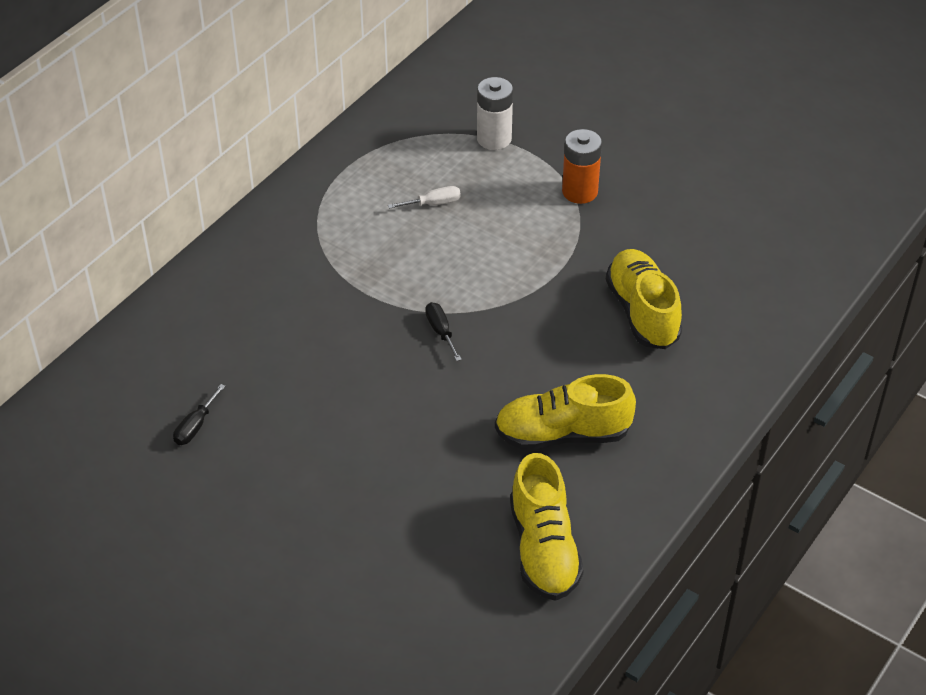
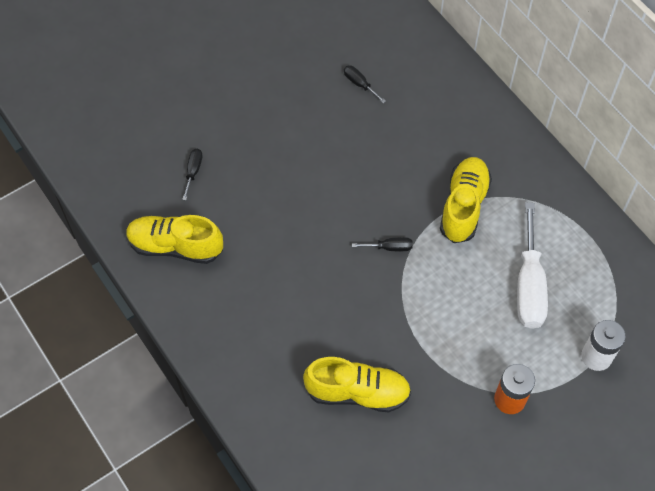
camera: 110 degrees right, 15 degrees up
(417, 570) = (193, 171): none -> black screwdriver
(433, 203) = (529, 285): white screwdriver -> white screwdriver, size x2.22
(562, 434) = (263, 292): yellow shoe -> yellow shoe (463, 206)

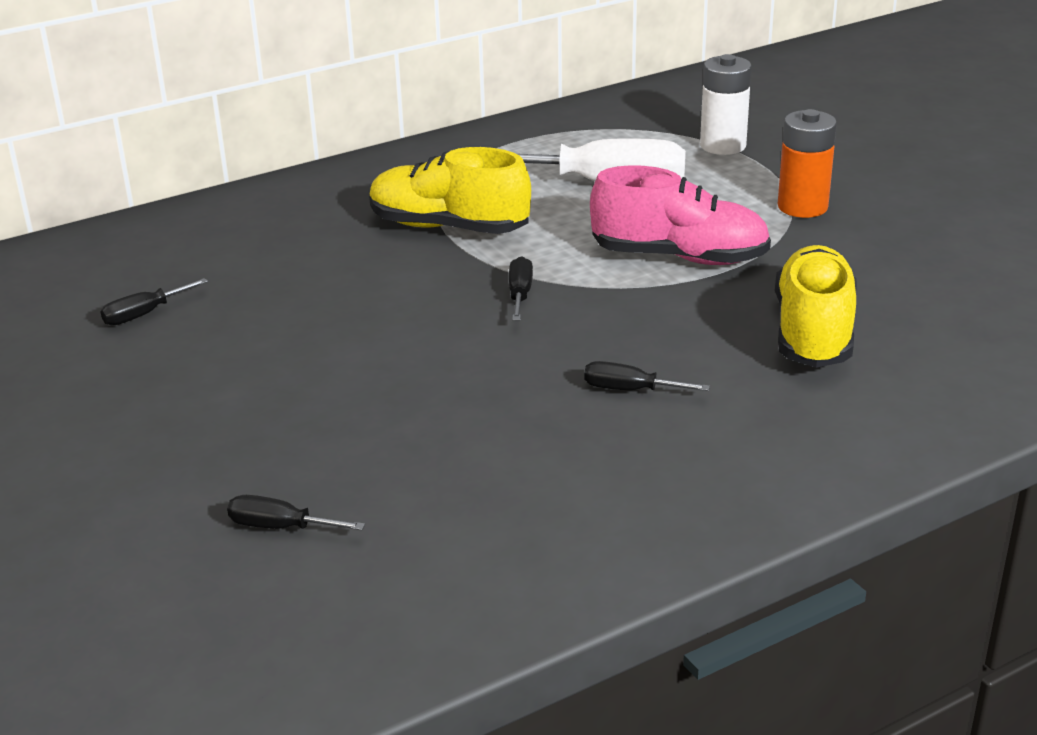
camera: 85 degrees left, 30 degrees down
(175, 246) = (480, 552): yellow shoe -> none
(299, 302) = (630, 390): none -> black screwdriver
(437, 327) = (679, 257): none -> pink shoe

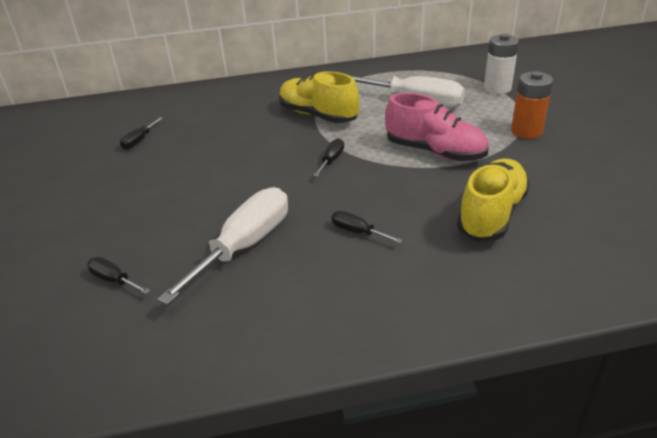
camera: 20 degrees right, 5 degrees up
(144, 314) = (139, 140): black screwdriver -> black screwdriver turned 45 degrees counterclockwise
(464, 440) = (245, 246): none -> white screwdriver

